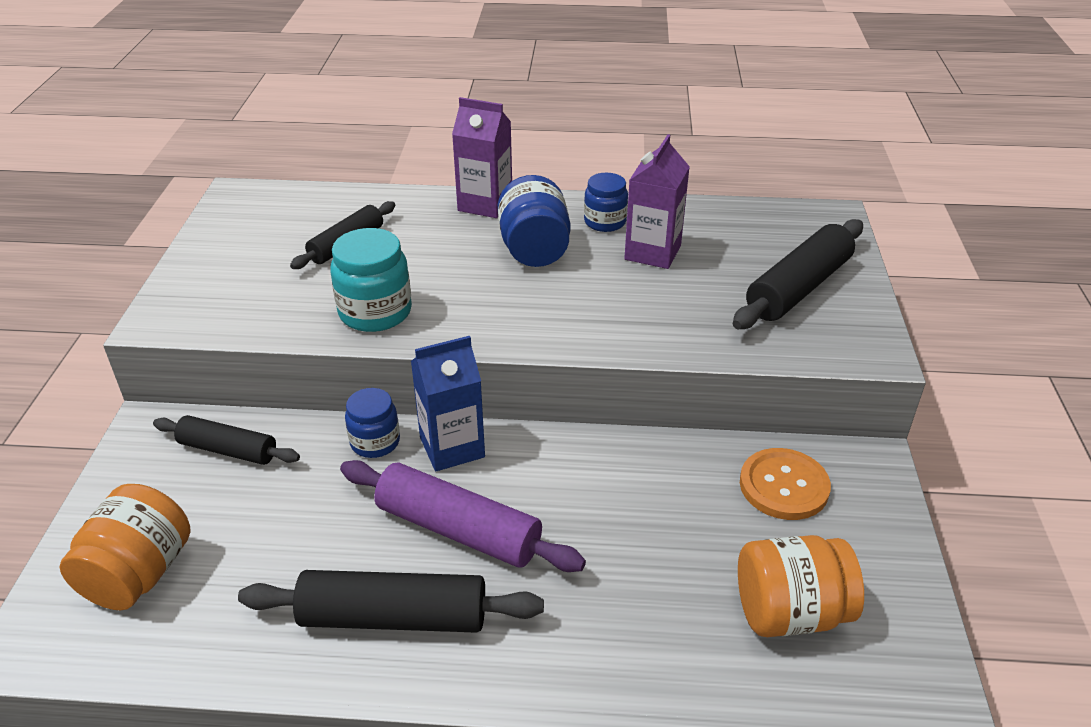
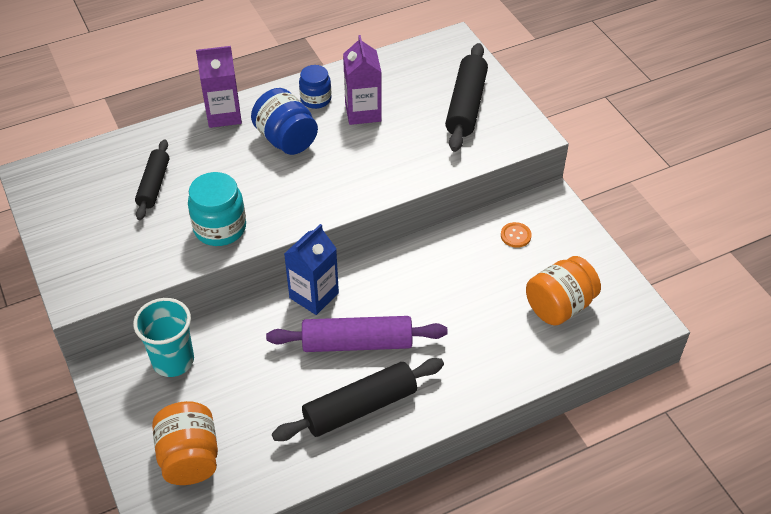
camera: 30 degrees left, 10 degrees up
(228, 450) = (173, 361): black rolling pin -> turquoise cup
(375, 442) = (263, 313): blue jar -> none
(784, 486) = (515, 235): orange button -> orange button, size x0.56

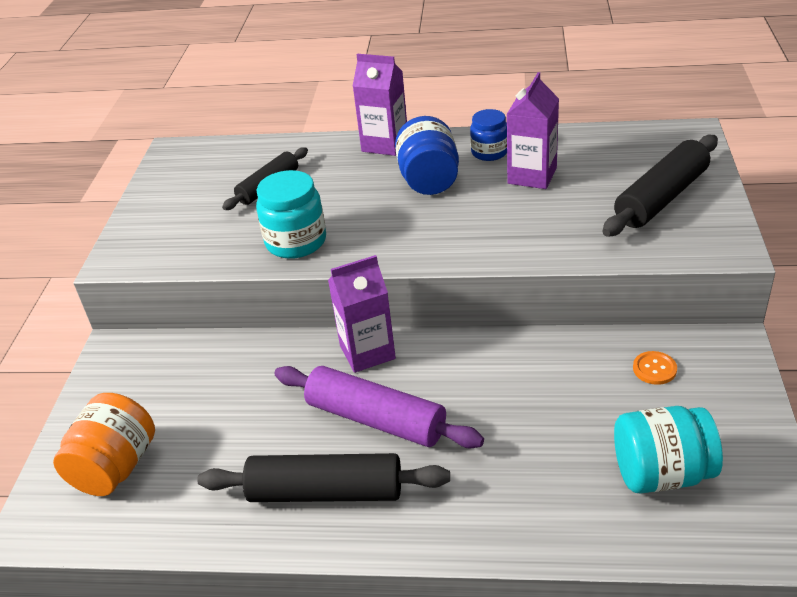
camera: 35 degrees right, 10 degrees down
(173, 361) = (180, 364): turquoise cup -> none
(314, 295) = (367, 352): blue carton -> purple carton
(559, 306) = (661, 473): orange jar -> turquoise jar

